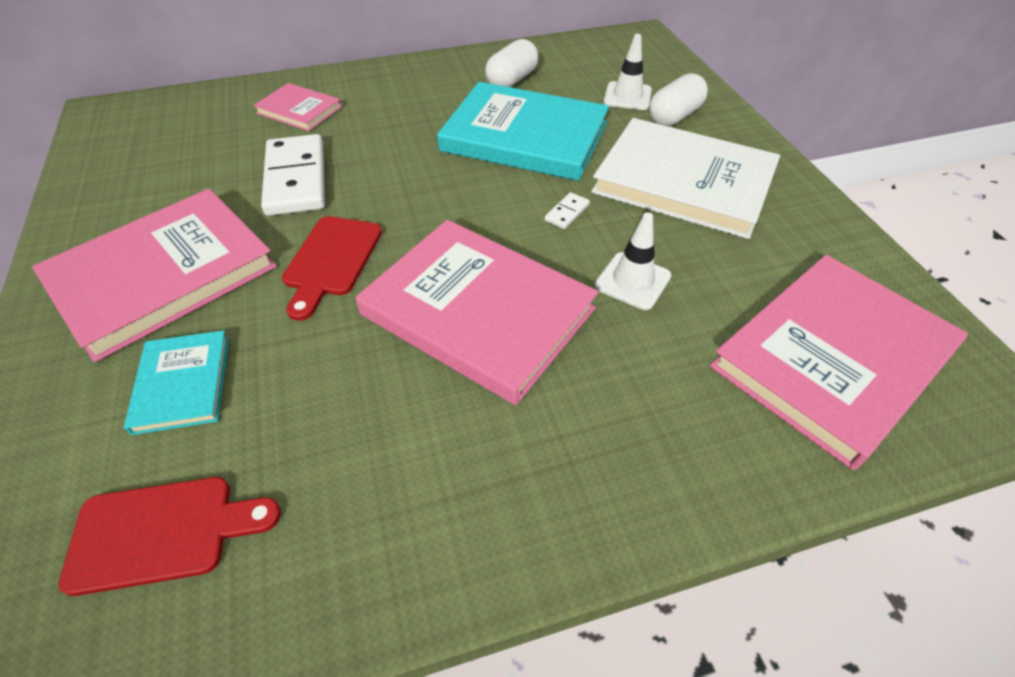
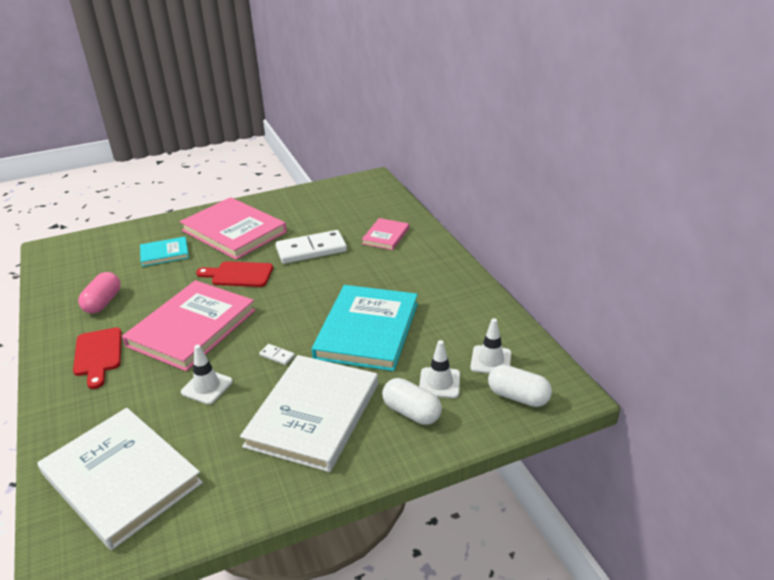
camera: 85 degrees right, 15 degrees down
(162, 532) = (94, 267): red cutting board -> red cutting board (98, 355)
(343, 477) = (103, 302): none -> pink capsule
(512, 80) = (449, 317): white capsule -> white capsule (518, 397)
(592, 65) = (491, 360): none -> white traffic cone
(832, 358) = (121, 478): pink book -> white book

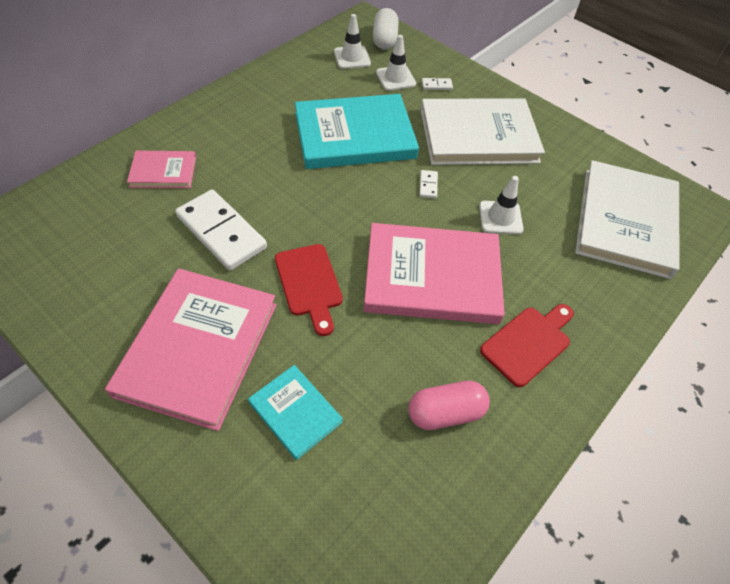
camera: 120 degrees left, 20 degrees up
(411, 412) = (436, 85): white capsule -> white domino

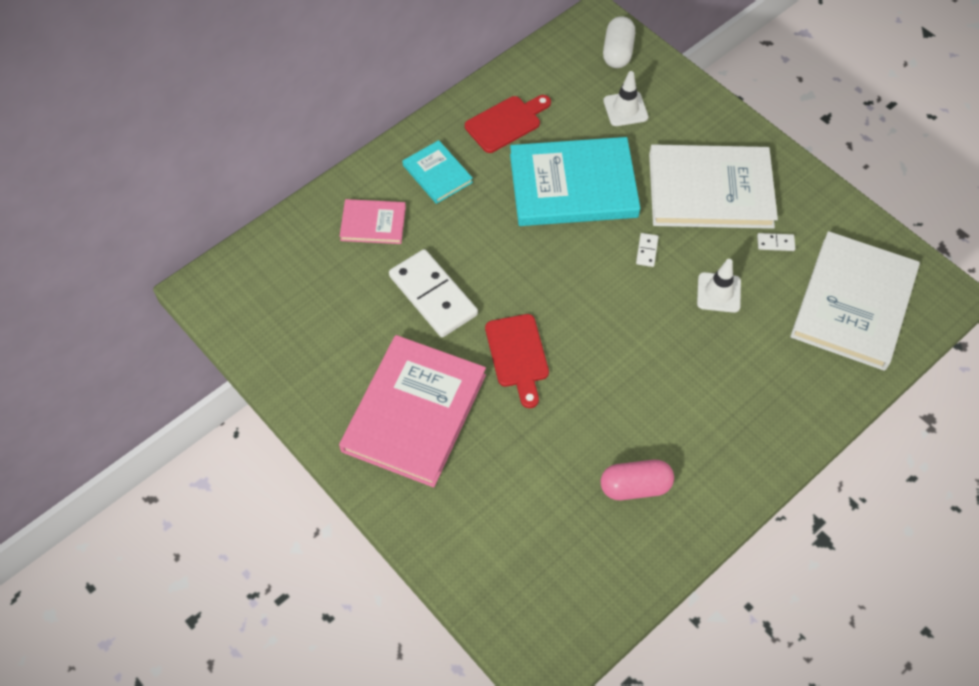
camera: 10 degrees right, 5 degrees up
(295, 412) = (500, 476): turquoise book -> turquoise book (437, 174)
(352, 57) = (577, 78): white traffic cone -> none
(432, 277) = (638, 354): pink book -> none
(436, 85) = (672, 120): white domino -> white domino (775, 243)
(528, 343) = (724, 427): red cutting board -> red cutting board (506, 123)

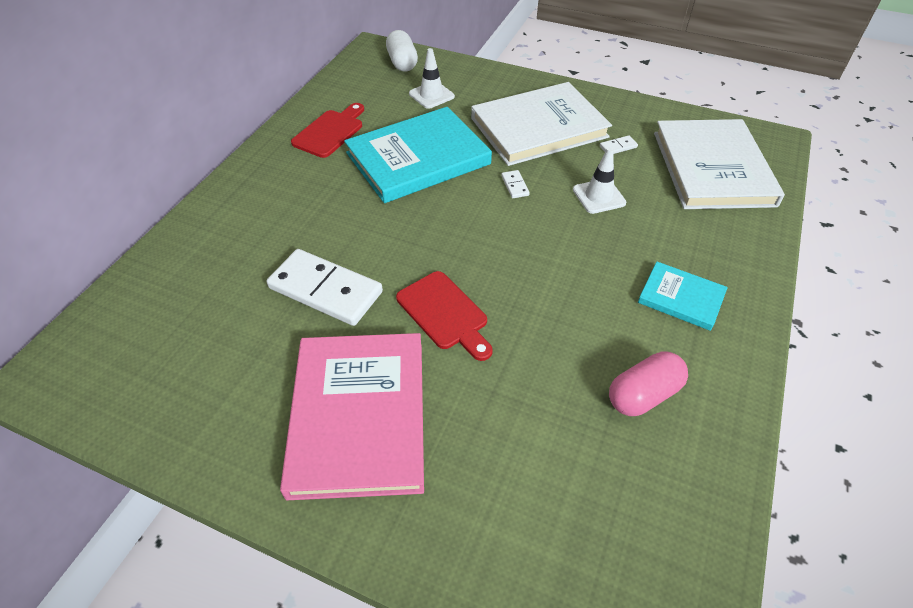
camera: 25 degrees left, 10 degrees down
(373, 223) = (231, 247): pink book -> none
(437, 174) = (282, 187): turquoise book -> turquoise book (681, 298)

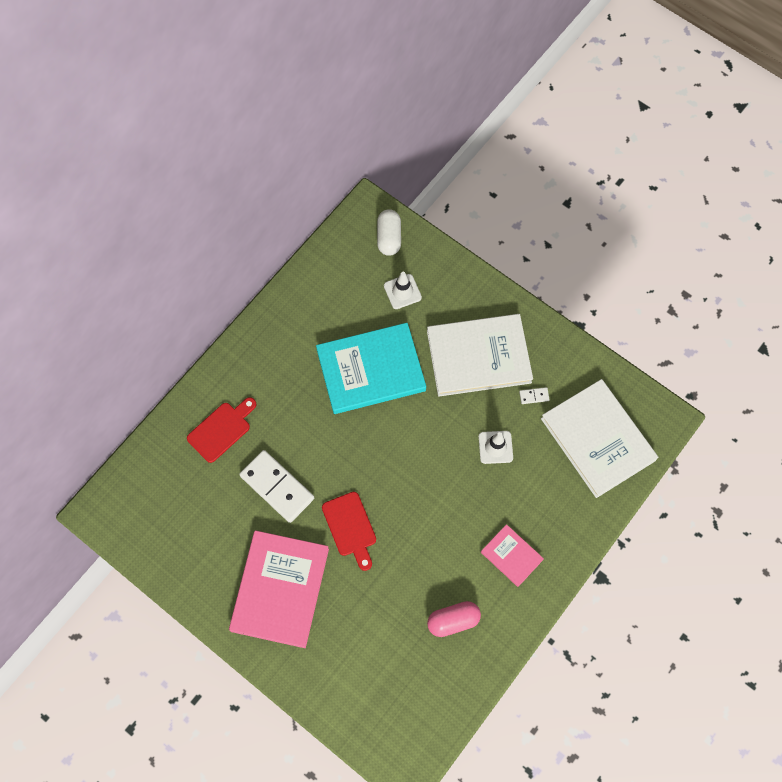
camera: 15 degrees right, 20 degrees up
(330, 132) = (309, 320): red cutting board -> red cutting board (221, 430)
(514, 185) = (436, 419): white domino -> none
(681, 298) = (511, 556): turquoise book -> pink book
(712, 168) = (597, 439): white book -> white book turned 45 degrees counterclockwise

